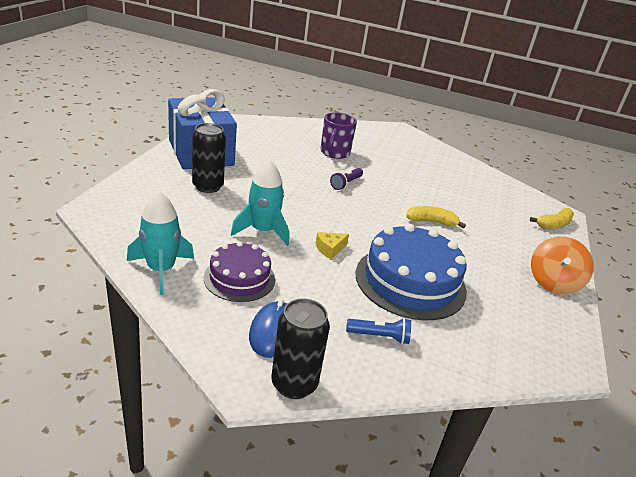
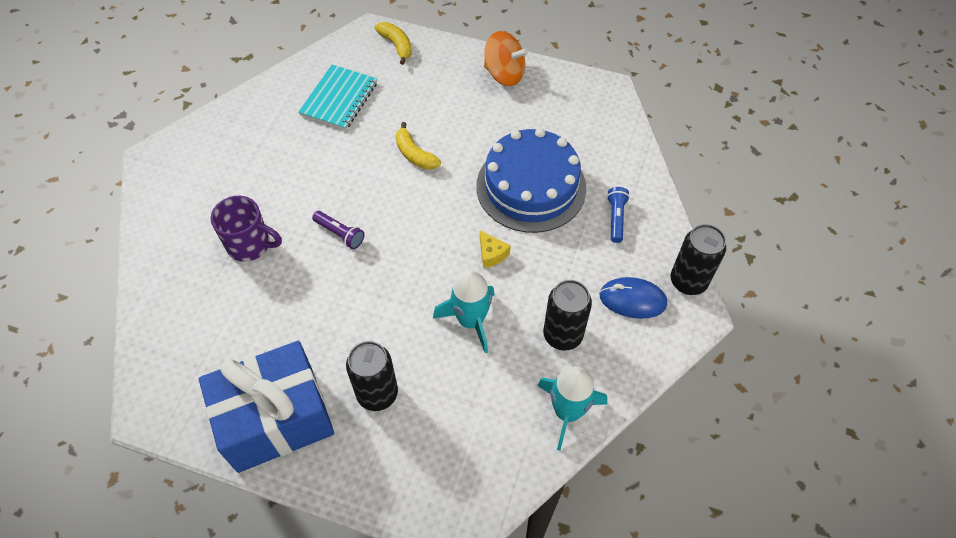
camera: 85 degrees left, 25 degrees up
(239, 278) = (562, 335): purple cake -> black can
(431, 222) = (414, 154): yellow banana -> yellow banana turned 45 degrees counterclockwise
(478, 193) = (339, 99): none -> turquoise notebook

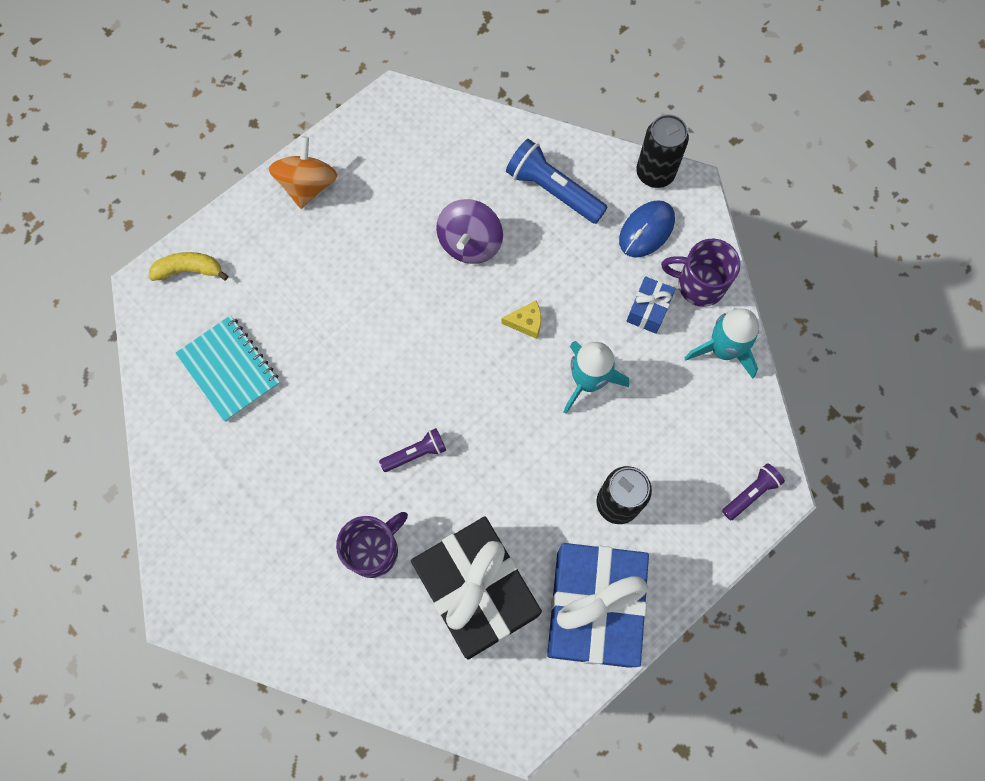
camera: 60 degrees left, 15 degrees up
(249, 327) = (476, 592): none -> black gift
(414, 154) = (359, 330): yellow banana -> none
(447, 501) = (751, 493): none -> purple flashlight
(504, 74) = (308, 185): orange spinning top -> orange spinning top turned 45 degrees counterclockwise
(531, 187) = (470, 243): blue cake -> purple spinning top
(562, 335) = (648, 310): black can -> blue gift
(613, 363) = (699, 284): none -> purple mug
(616, 218) = (553, 190): blue flashlight -> blue flashlight, size x1.71

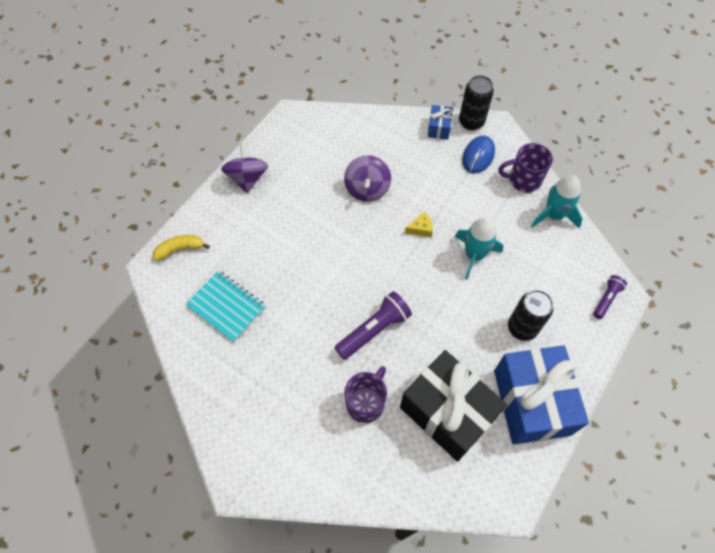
camera: 15 degrees left, 10 degrees down
(308, 185) = (247, 178): orange spinning top -> purple spinning top
(415, 453) = (374, 330): purple flashlight -> purple flashlight, size x1.71
(553, 190) = (410, 146): blue flashlight -> none
(648, 310) = (497, 202): blue gift -> blue gift (438, 128)

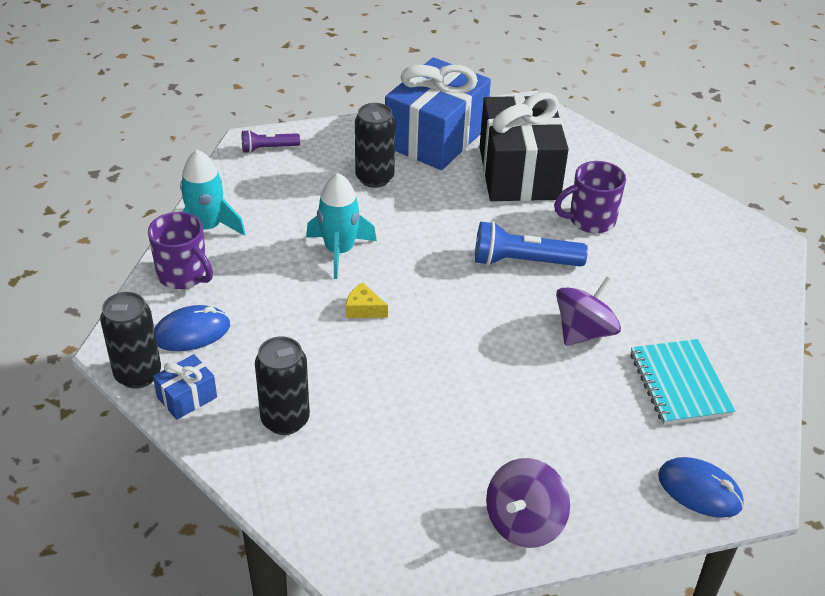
camera: 140 degrees left, 20 degrees down
(180, 249) = (699, 490): yellow banana -> blue mouse
(367, 189) = (373, 391): purple spinning top -> purple spinning top (584, 332)
(374, 330) = (523, 261): purple flashlight -> blue flashlight
(388, 148) = (285, 420): none -> black can

